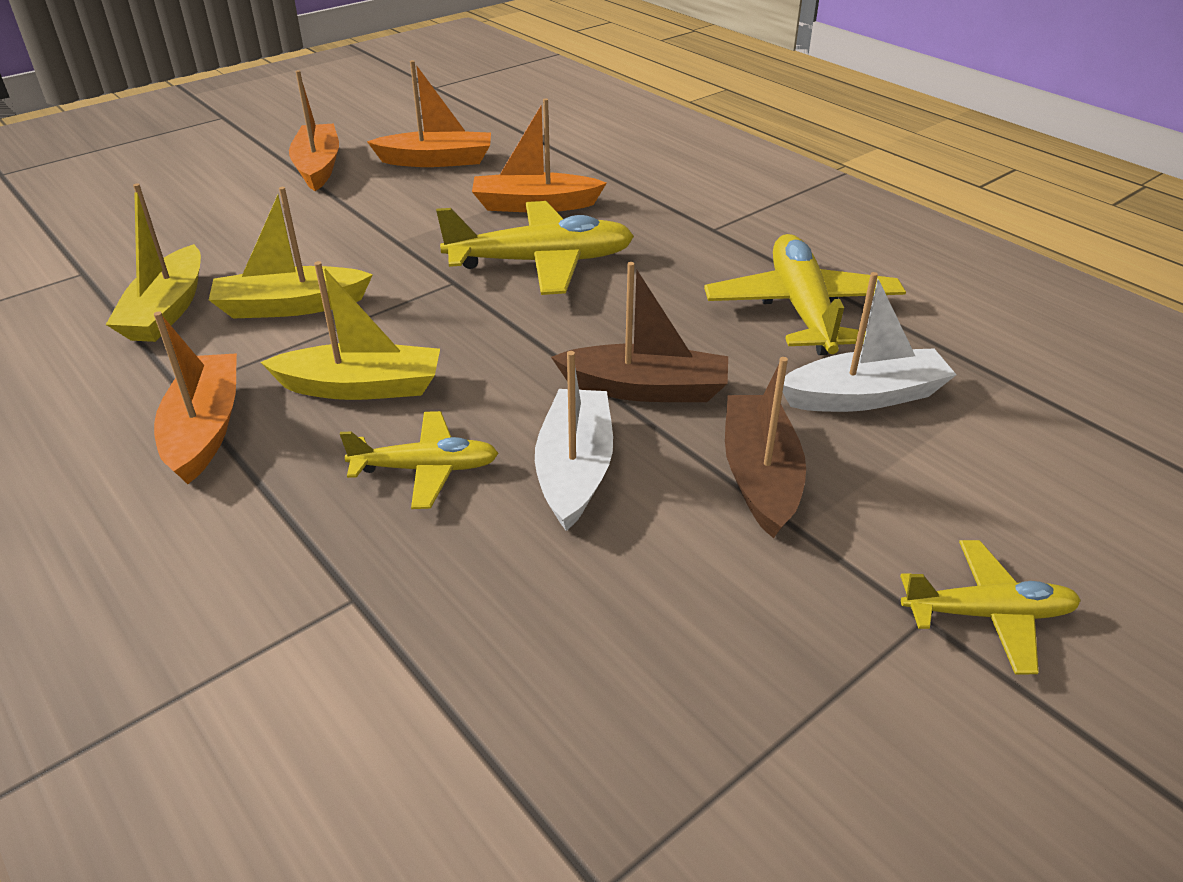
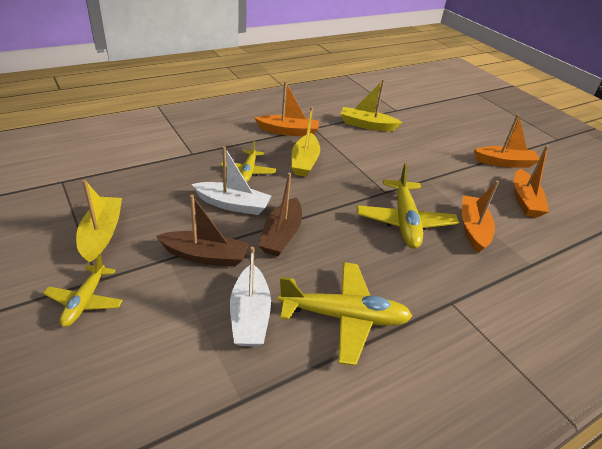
camera: 95 degrees right, 0 degrees up
(290, 306) = (367, 150): yellow boat -> yellow boat (101, 234)

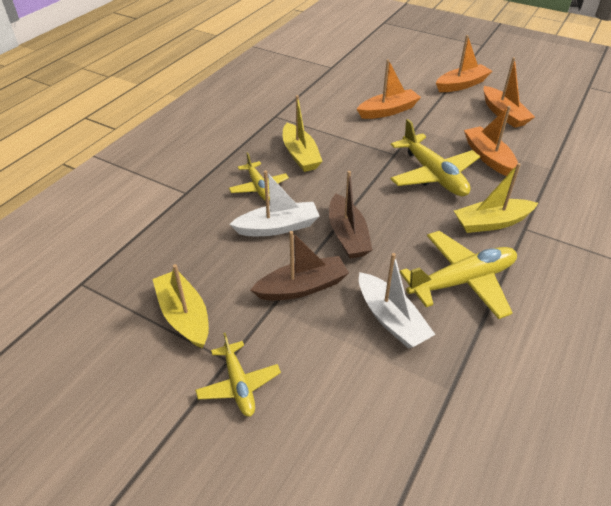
camera: 25 degrees left, 5 degrees up
(288, 131) = (255, 129): orange boat -> orange boat (388, 111)
(367, 125) = (320, 93): yellow boat -> yellow boat (491, 223)

